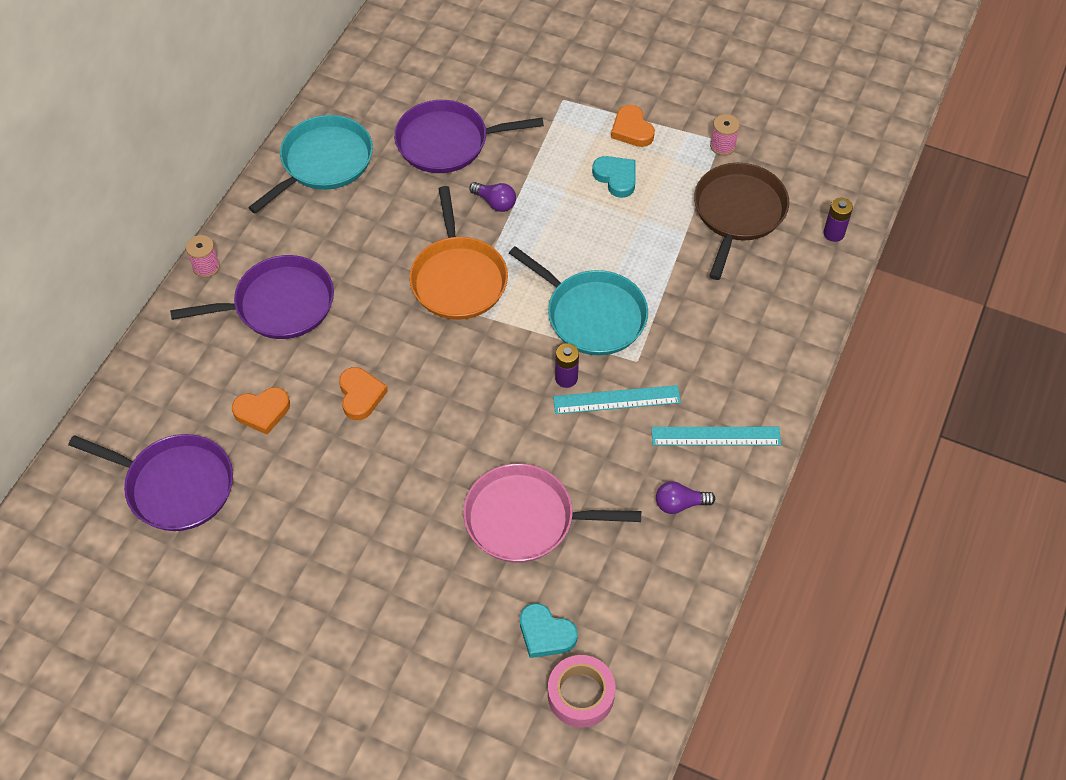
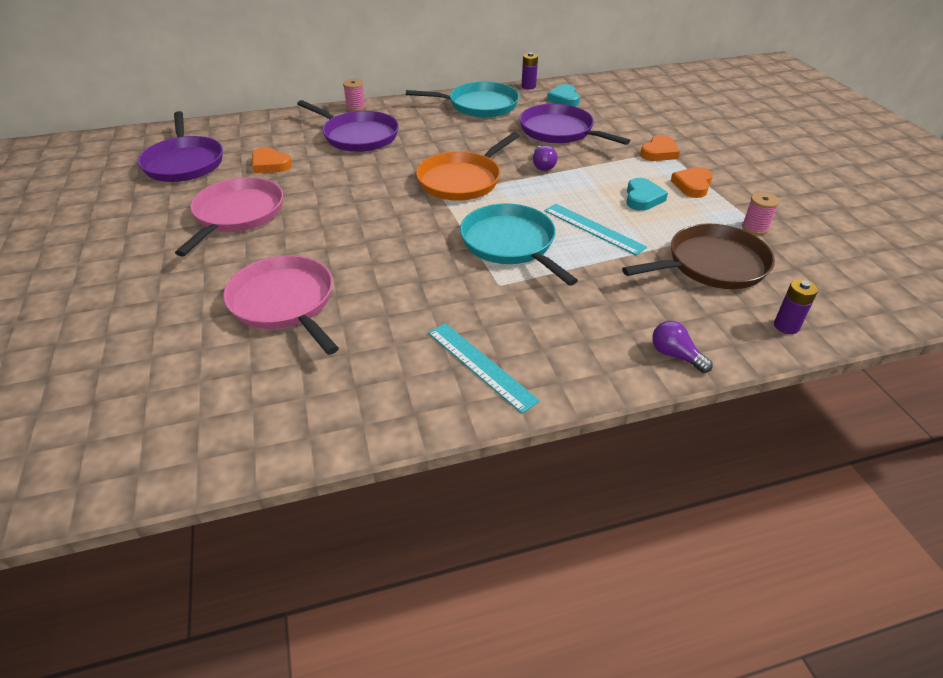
camera: 50 degrees right, 15 degrees down
(341, 487) = (237, 215): none -> pink pan
(360, 395) = (321, 189): orange heart -> orange heart (659, 152)
(545, 634) = (175, 368): turquoise heart -> turquoise heart (564, 99)
(566, 378) = (438, 260): purple battery -> purple battery (528, 86)
(581, 695) = (119, 422): pink tape -> none
(591, 315) = (511, 244): turquoise pan -> turquoise pan turned 150 degrees clockwise
(616, 400) = (449, 293): turquoise ruler -> turquoise ruler (593, 228)
(680, 504) = (384, 380): purple light bulb -> purple light bulb (675, 355)

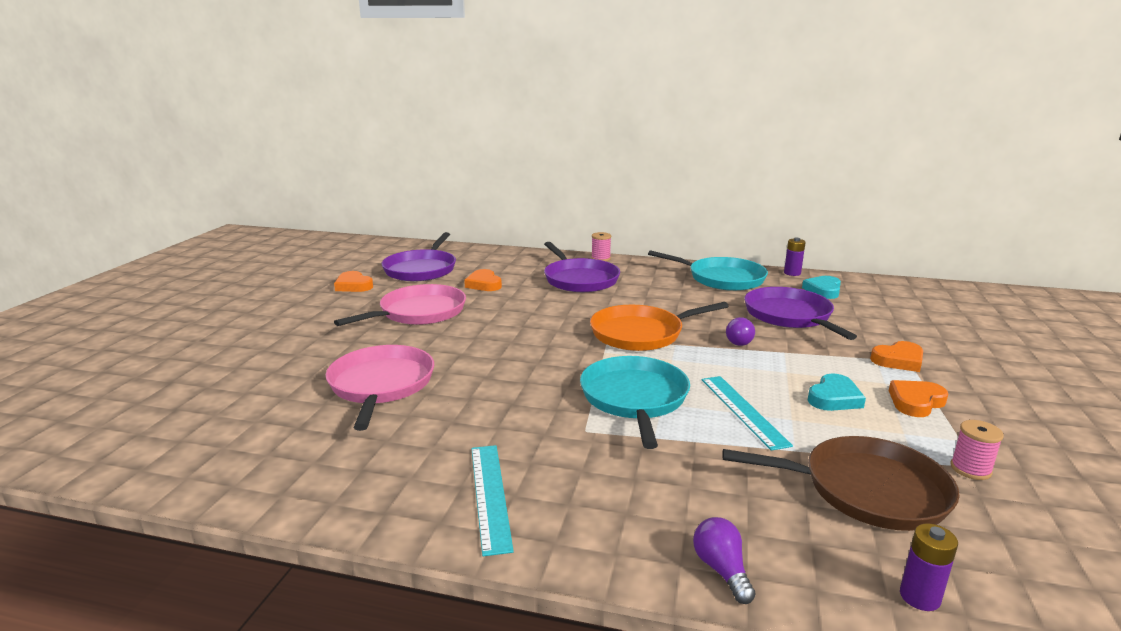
camera: 30 degrees right, 20 degrees down
(127, 202) = (353, 286): none -> orange heart

